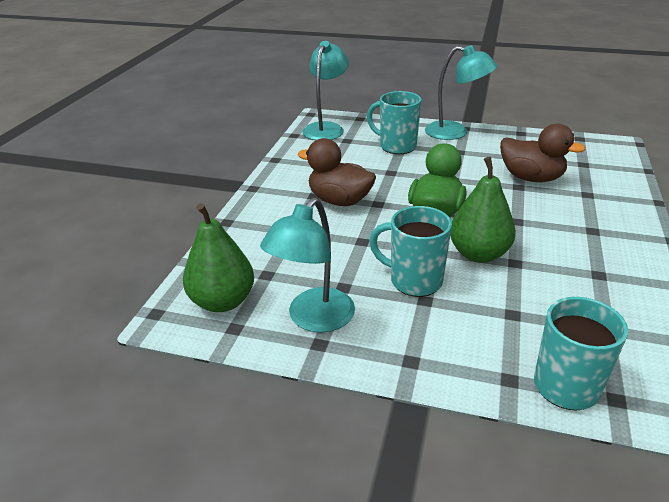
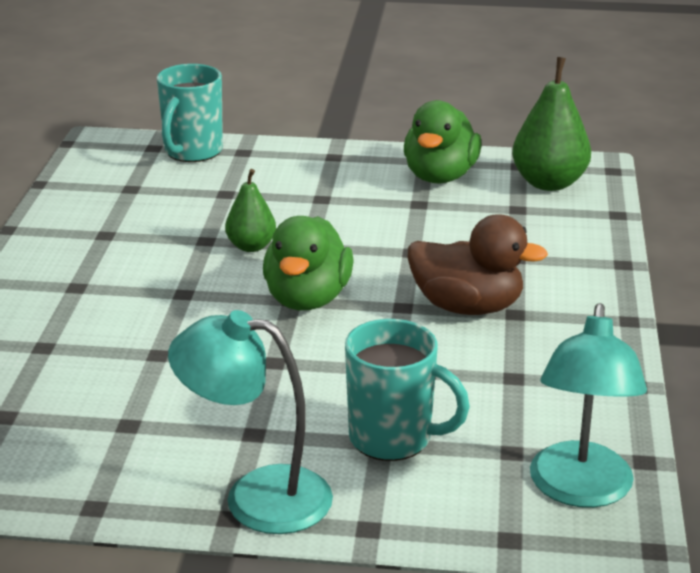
camera: 170 degrees right, 5 degrees down
(313, 319) = (440, 176): turquoise lamp -> green duck
(414, 281) = (335, 214): turquoise mug -> none
(478, 254) = (251, 246): green pear -> green pear, size x0.60
(531, 178) = (127, 374): brown duck -> none

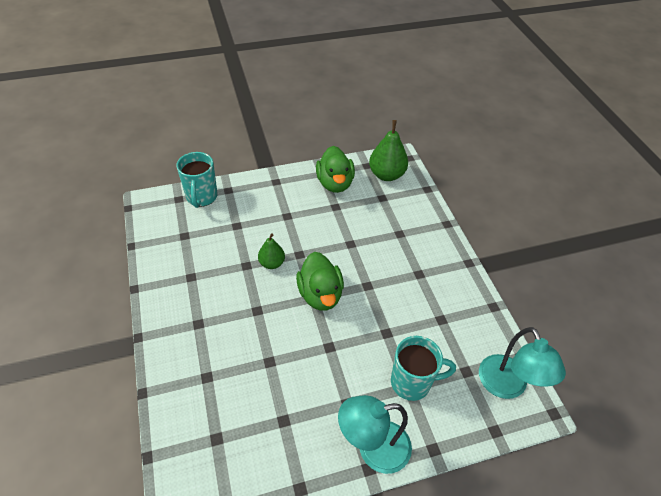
camera: 25 degrees left, 20 degrees up
(467, 307) = (396, 276): brown duck -> none

